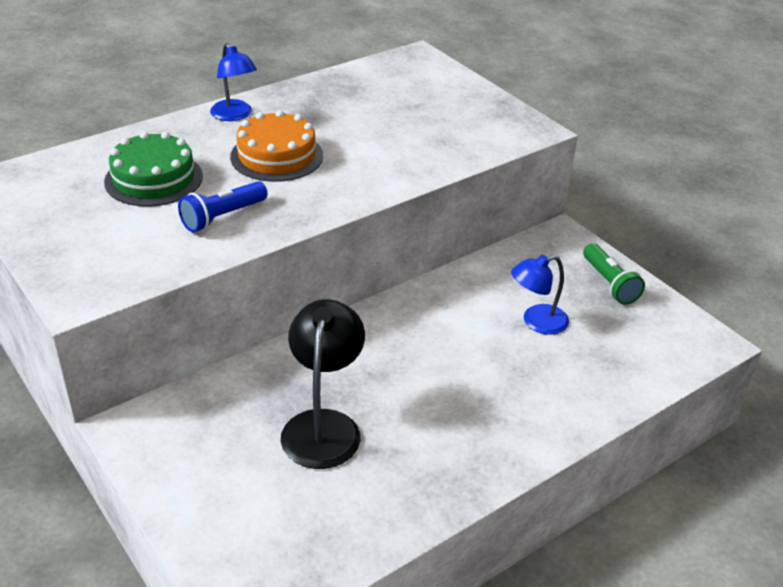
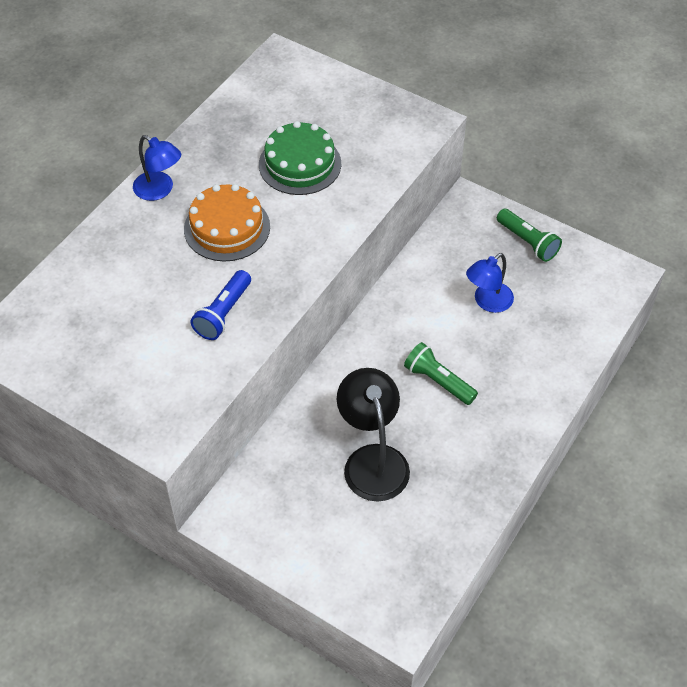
camera: 20 degrees left, 15 degrees up
(154, 179) = (137, 291): green cake -> green cake (300, 164)
(441, 375) = (438, 381): none -> green flashlight

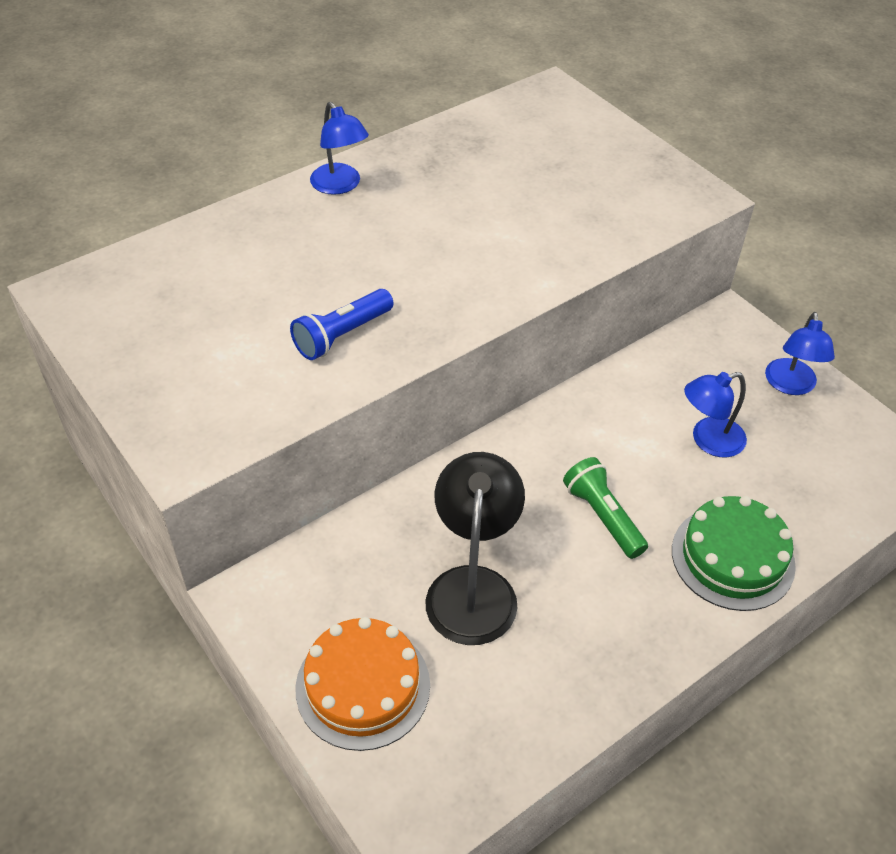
camera: 20 degrees right, 5 degrees down
(227, 228) = (397, 244): orange cake -> orange cake (363, 686)
(300, 164) = (520, 201): green cake -> green cake (732, 557)
(528, 242) = (790, 385): green flashlight -> blue lamp

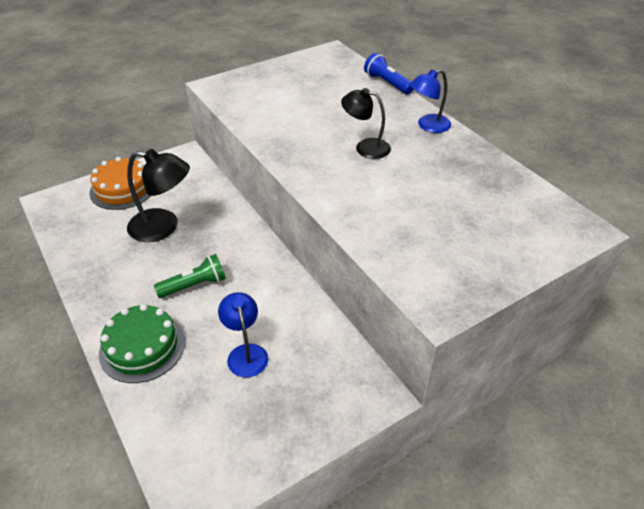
camera: 95 degrees right, 5 degrees down
(342, 335) = (287, 126): blue flashlight -> blue flashlight (387, 83)
(401, 247) = (365, 147): none -> black lamp
(790, 385) = (296, 424): blue lamp -> none

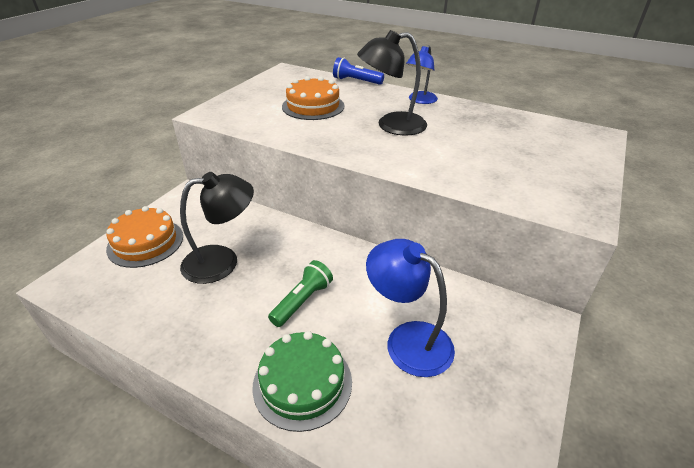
camera: 30 degrees left, 5 degrees down
(245, 353) = (408, 340): blue lamp -> blue lamp, size x1.52
(314, 103) = (313, 106): none -> orange cake
(365, 147) = (391, 125): black lamp -> black lamp, size x1.52

